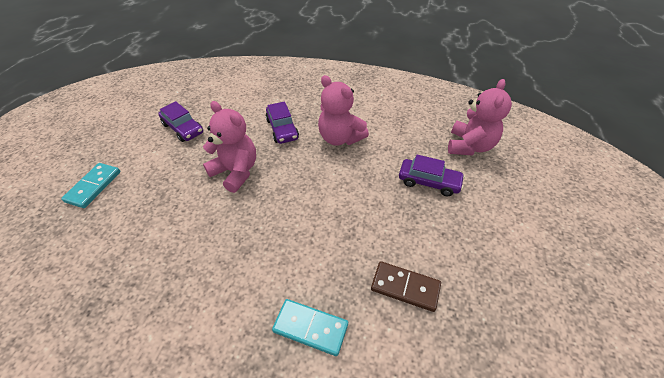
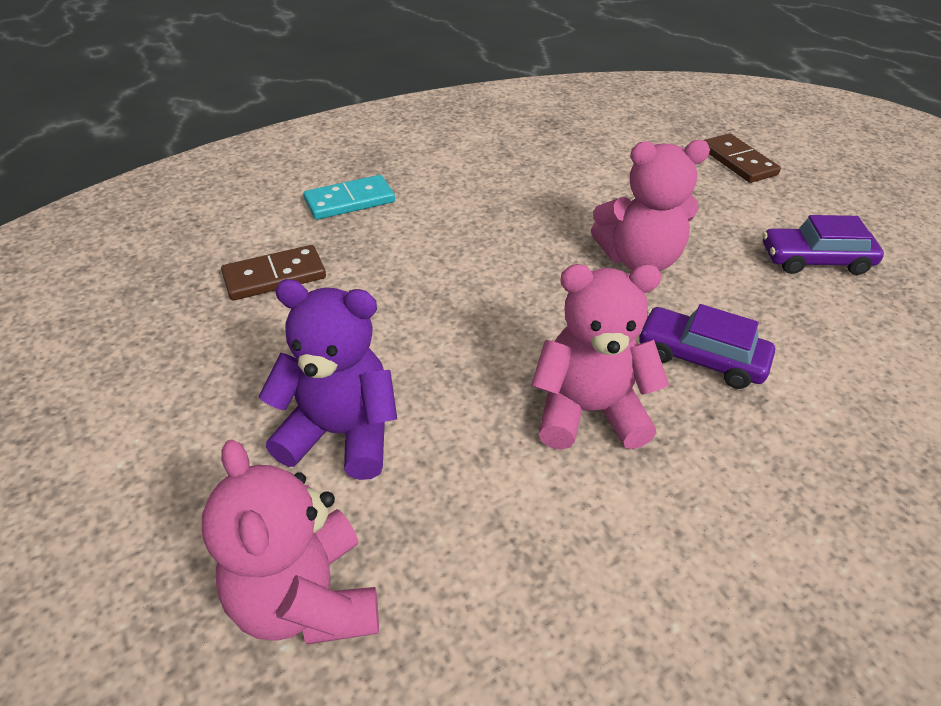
camera: 135 degrees right, 5 degrees down
(94, 186) = (737, 161): turquoise domino -> brown domino
(429, 182) = (341, 433): purple car -> purple teddy bear

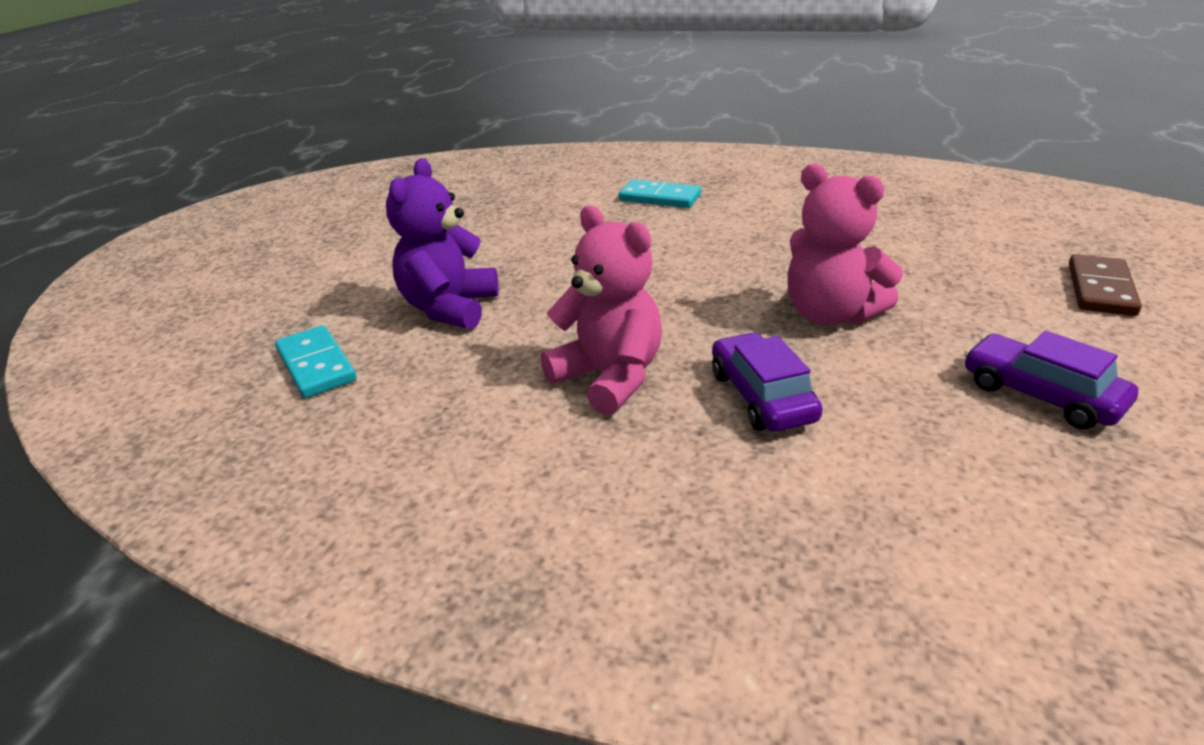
camera: 50 degrees right, 10 degrees down
(274, 276) = (545, 220): brown domino -> none
(306, 599) = (316, 365): pink teddy bear -> turquoise domino
(341, 433) = (450, 308): purple teddy bear -> purple teddy bear turned 135 degrees counterclockwise

